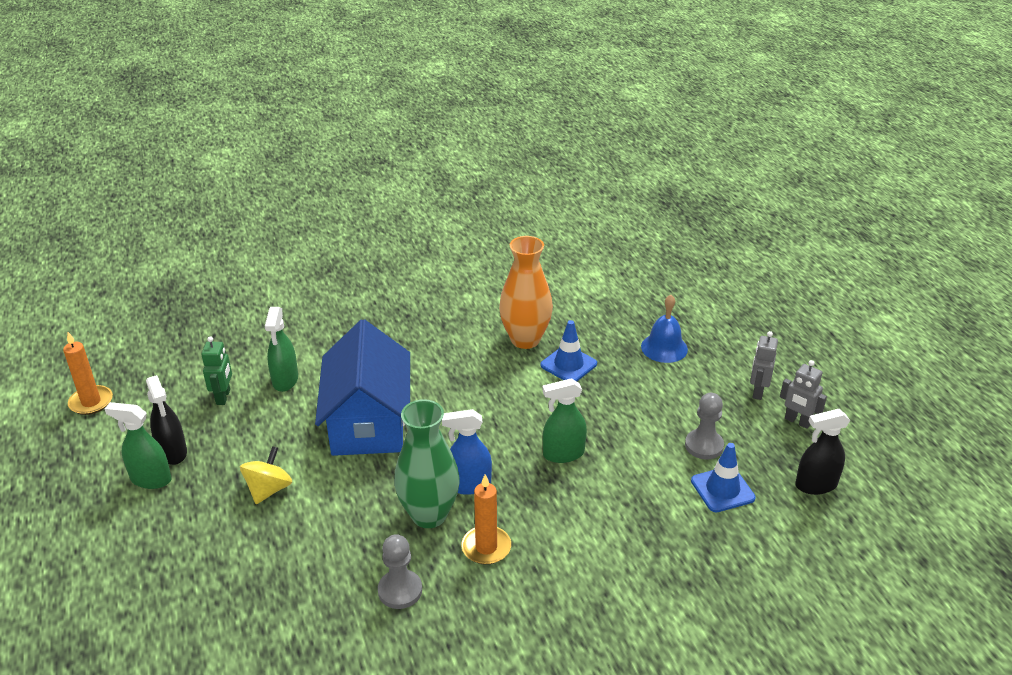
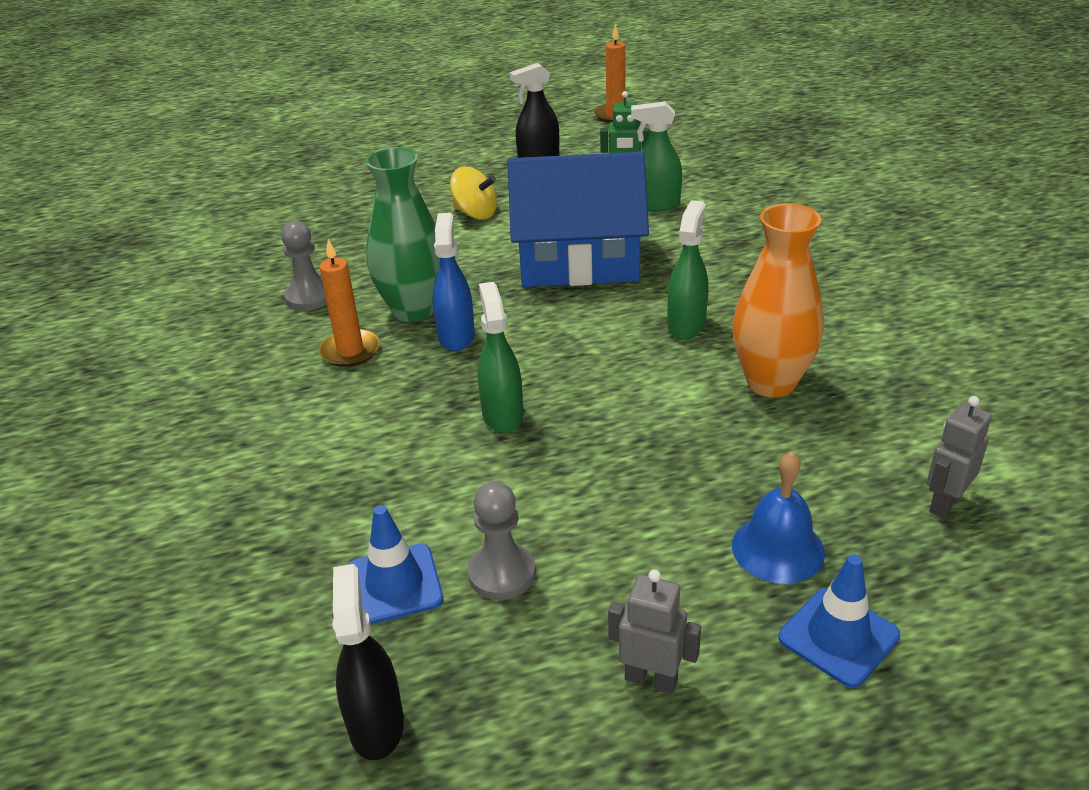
camera: 95 degrees right, 0 degrees up
(150, 479) = (501, 156): green spray bottle -> green spray bottle (686, 325)
(568, 364) = (711, 426): blue traffic cone -> blue traffic cone (838, 637)
(797, 421) = (557, 732): grey robot -> grey robot (944, 503)

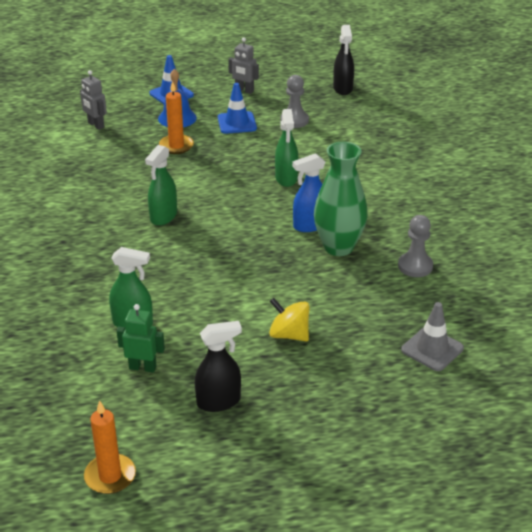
camera: 175 degrees left, 0 degrees up
(316, 217) = (432, 349): none -> grey traffic cone
(350, 351) = (377, 223): orange candle -> orange candle (176, 146)
(395, 584) = (339, 121): blue traffic cone -> blue traffic cone (237, 123)
(456, 336) = (310, 225): blue spray bottle -> blue spray bottle turned 60 degrees clockwise
(578, 262) = (216, 273): blue house -> none
(771, 382) = (135, 179): orange vase -> none
(944, 503) = (96, 125): grey robot -> grey robot turned 90 degrees clockwise

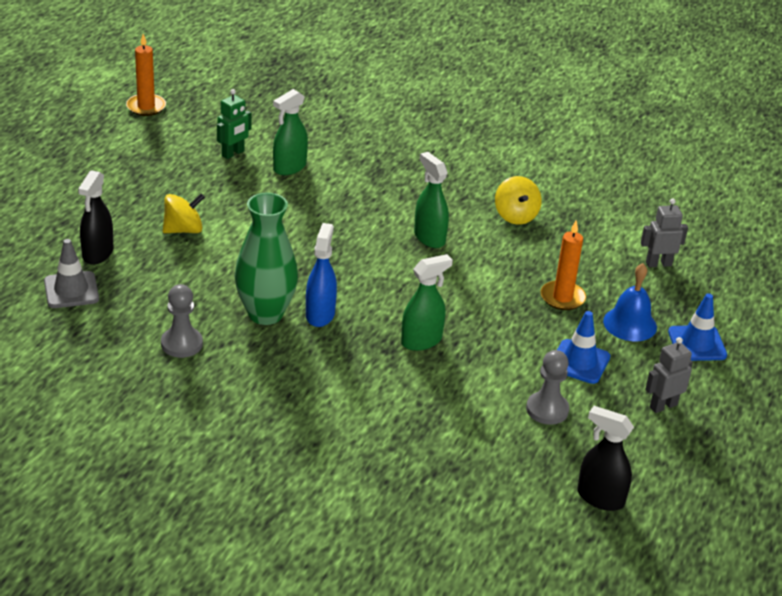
camera: 120 degrees right, 0 degrees up
(92, 192) = (515, 216): none -> yellow spinning top
(219, 401) = (155, 169): black spray bottle -> black spray bottle (98, 253)
(286, 178) = (421, 341): green spray bottle -> green spray bottle turned 120 degrees clockwise

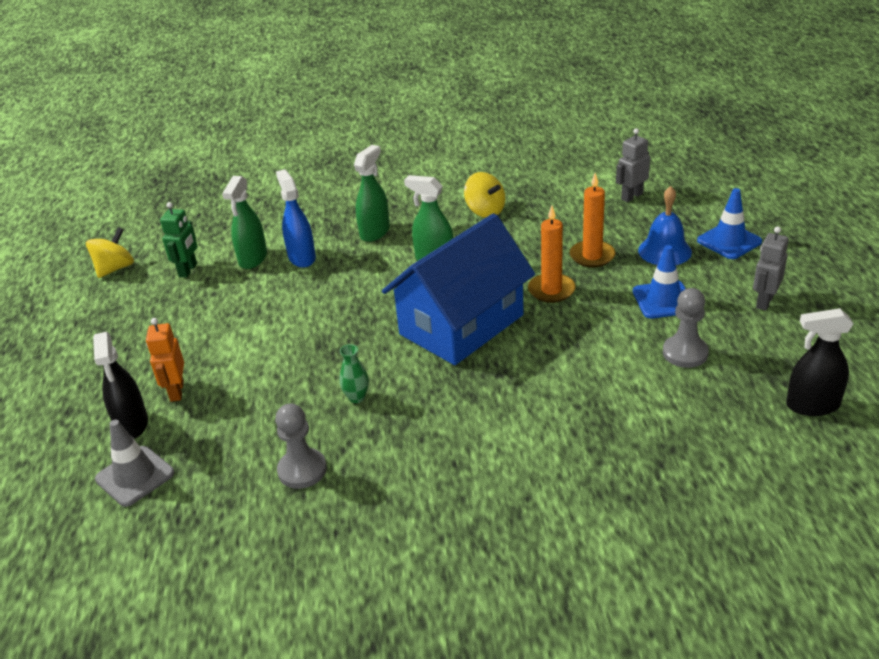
camera: 25 degrees left, 0 degrees up
(146, 107) = (64, 267): orange candle -> orange candle (551, 290)
(146, 245) = (176, 391): none -> orange robot
(183, 230) = (202, 359): yellow spinning top -> yellow spinning top (115, 268)
(265, 314) = (356, 397): green vase -> green vase, size x0.41
(320, 314) = (408, 372): blue spray bottle -> blue spray bottle (302, 257)
(396, 300) = (461, 325): none -> blue house
(421, 341) = (520, 349): green spray bottle -> green spray bottle (375, 232)

